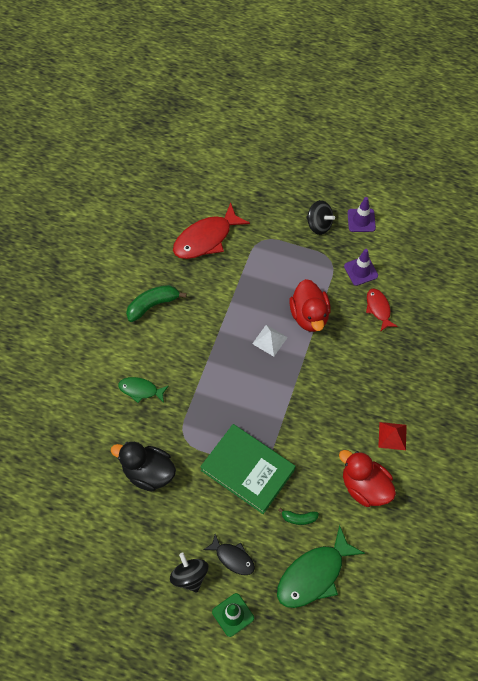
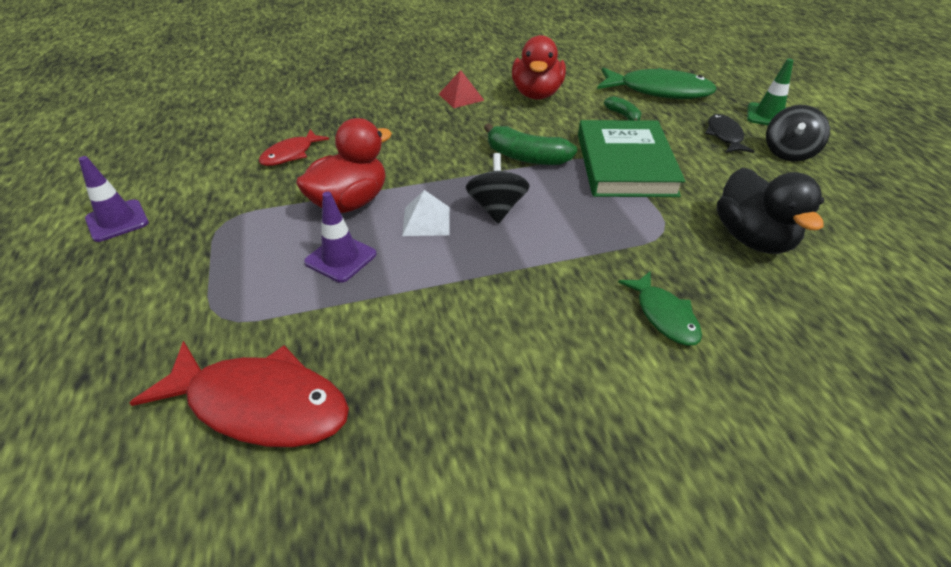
camera: 125 degrees left, 20 degrees down
(152, 305) = (494, 400): green banana -> green banana (526, 157)
(319, 225) = (147, 261): black spinning top -> black spinning top (496, 208)
(361, 271) = (230, 188): purple traffic cone -> purple traffic cone (340, 258)

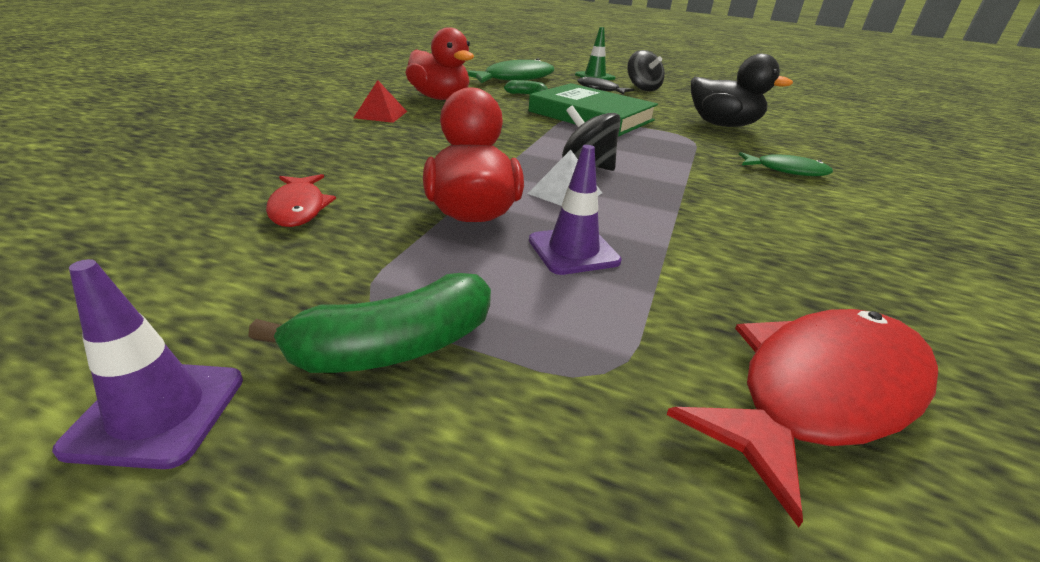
camera: 55 degrees left, 10 degrees down
(526, 157) = (528, 132): green banana -> green banana (395, 347)

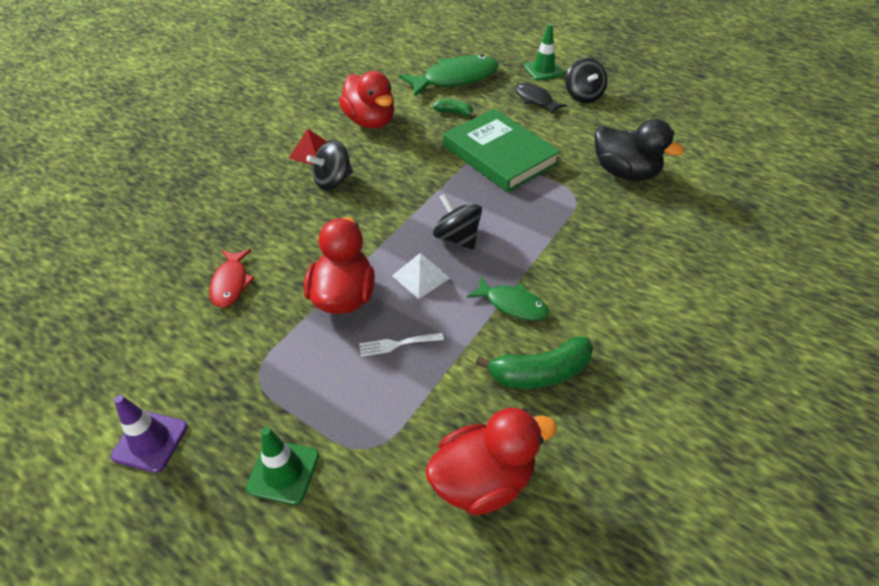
camera: 15 degrees right, 15 degrees up
(395, 347) = (264, 415): green banana -> green banana (540, 373)
(415, 131) = (333, 181): none -> black spinning top
(463, 427) = (283, 472): none -> green traffic cone
(573, 251) = (397, 344): purple traffic cone -> white fork
(786, 170) = (634, 254): green fish -> green fish (512, 304)
(820, 392) = (483, 480): red fish -> red duck

